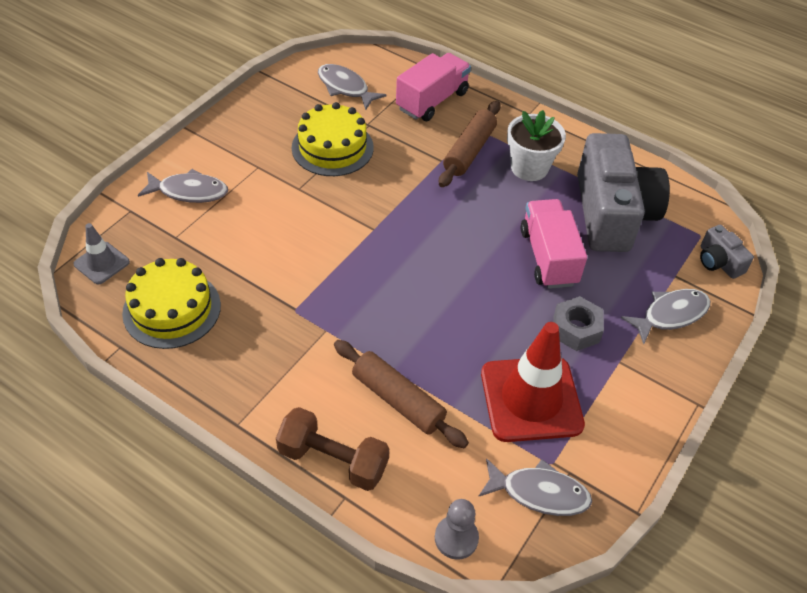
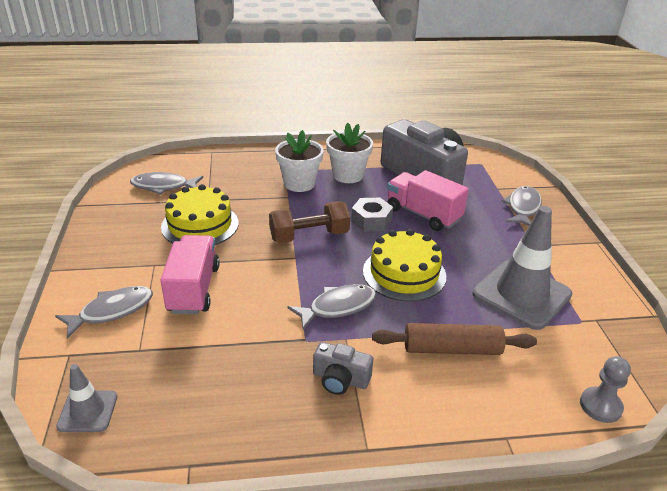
camera: 40 degrees left, 15 degrees down
(172, 309) = (202, 404): yellow cake -> yellow cake (404, 273)
(333, 460) = (465, 419): brown dumbbell -> brown dumbbell (309, 236)
(432, 101) = (237, 168): pink truck -> pink truck (193, 289)
(469, 151) = (299, 183): brown rolling pin -> white flower pot
(531, 399) = (521, 294): red traffic cone -> grey traffic cone
(539, 493) = (600, 343): grey fish -> grey fish (338, 307)
(576, 329) = (490, 242): grey nut -> grey nut (371, 220)
(718, 262) = (507, 171): grey camera -> grey camera (340, 379)

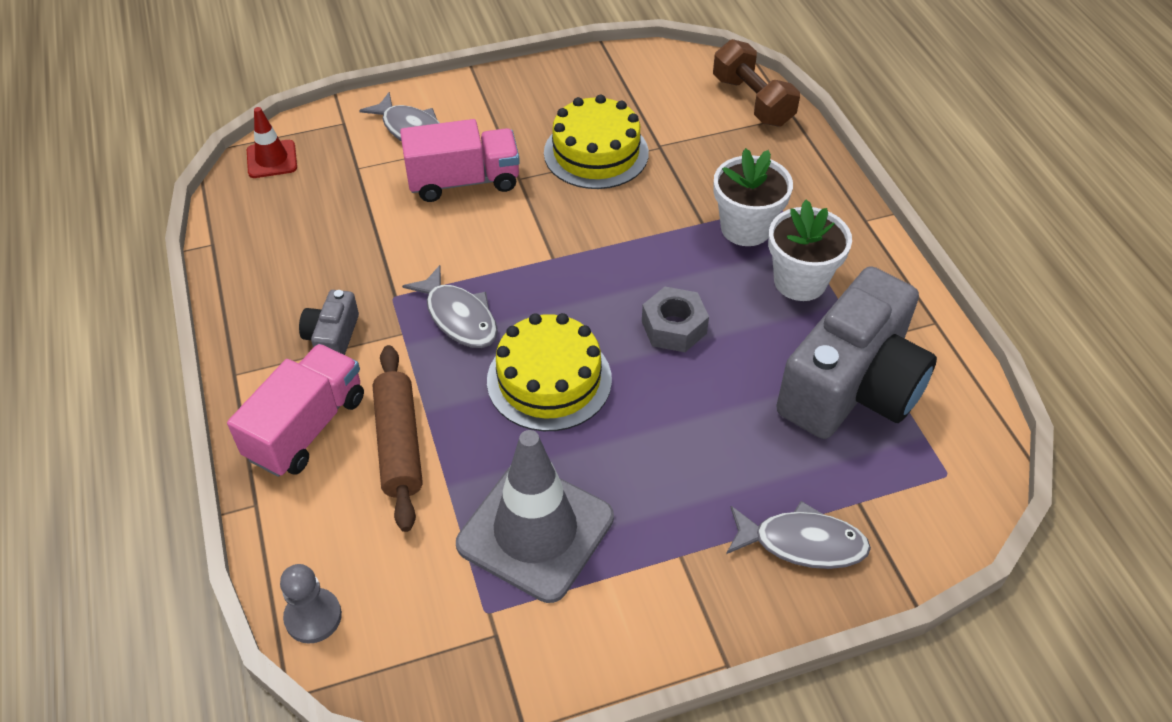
camera: 80 degrees right, 15 degrees up
(88, 411) = (272, 159): grey traffic cone -> red traffic cone
(163, 186) = (674, 96): grey fish -> none
(309, 236) = (607, 263): brown dumbbell -> brown dumbbell (752, 101)
(423, 214) = (717, 392): pink truck -> pink truck (306, 427)

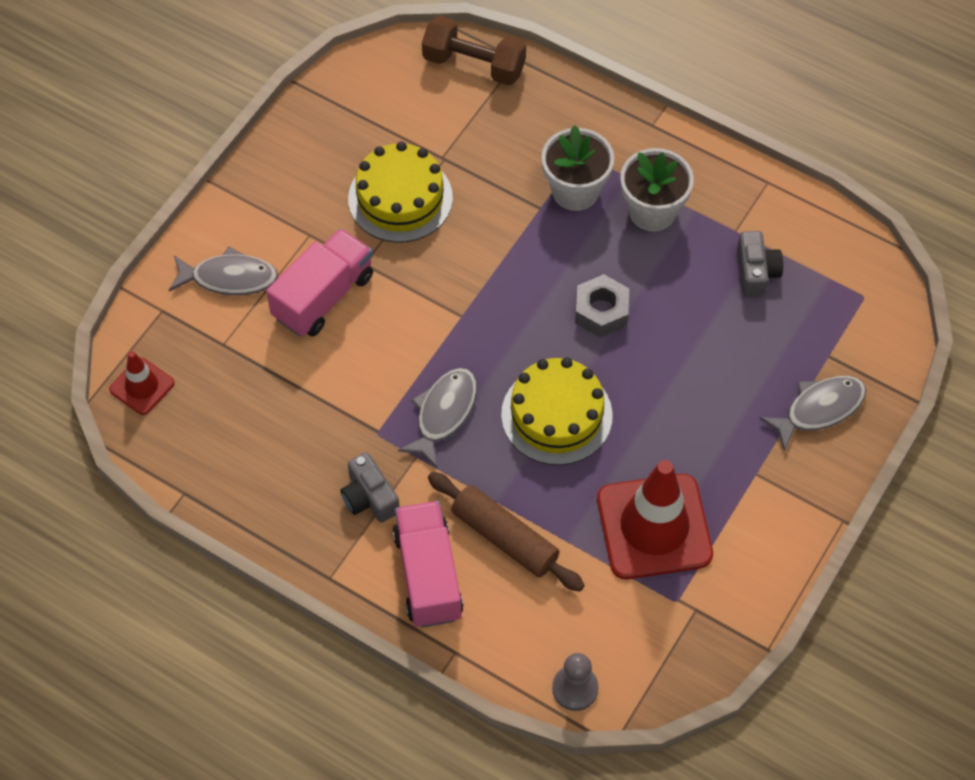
camera: 40 degrees left, 10 degrees up
(459, 317) = (443, 414): grey fish -> grey fish turned 75 degrees counterclockwise
(535, 531) = (654, 527): grey traffic cone -> red traffic cone
(852, 385) = (756, 272): grey camera -> grey camera, size x0.44

